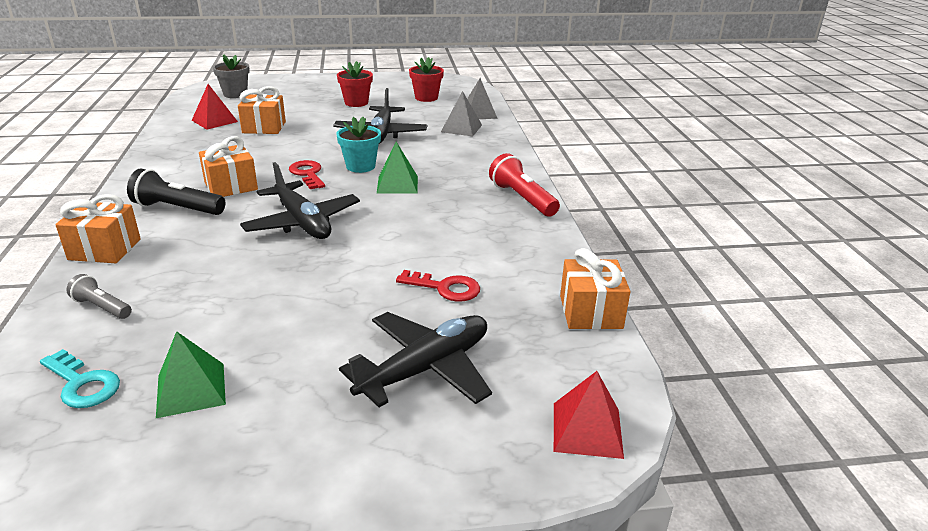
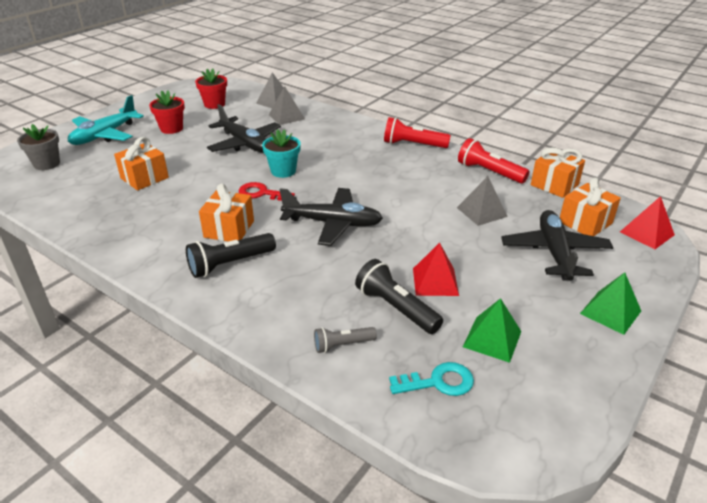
camera: 45 degrees left, 5 degrees up
(104, 249) = (250, 318): orange gift -> orange gift (585, 223)
(191, 310) = (396, 308): none -> black flashlight
(214, 121) = (87, 192): red pyramid -> red pyramid (435, 281)
(306, 90) = (105, 135): none -> turquoise plane
(397, 184) = (332, 171): green pyramid -> green pyramid (610, 312)
(445, 288) = (481, 212): red key -> grey pyramid
(542, 260) = (489, 172): none -> red flashlight

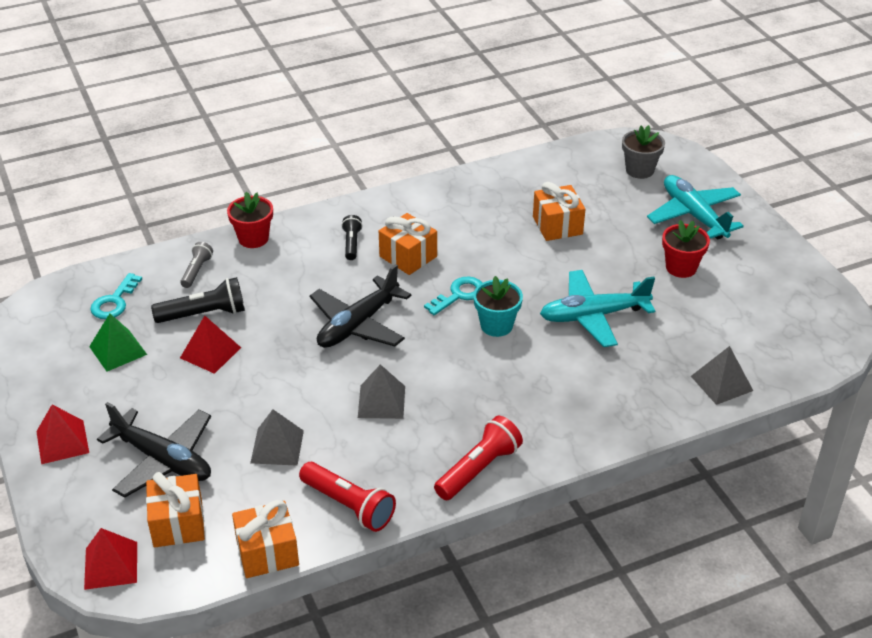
camera: 120 degrees right, 5 degrees up
(214, 104) = (745, 322): red flower pot -> red flower pot (253, 238)
(230, 264) = (351, 244): black flashlight -> black flashlight, size x0.60
(245, 144) = (593, 316): black plane -> turquoise plane
(261, 193) = (459, 295): red key -> turquoise key
(286, 116) = (657, 378): grey pyramid -> grey pyramid (381, 401)
(489, 172) = (348, 505): red flashlight -> red flashlight turned 60 degrees clockwise
(610, 312) = (62, 442): green pyramid -> red pyramid

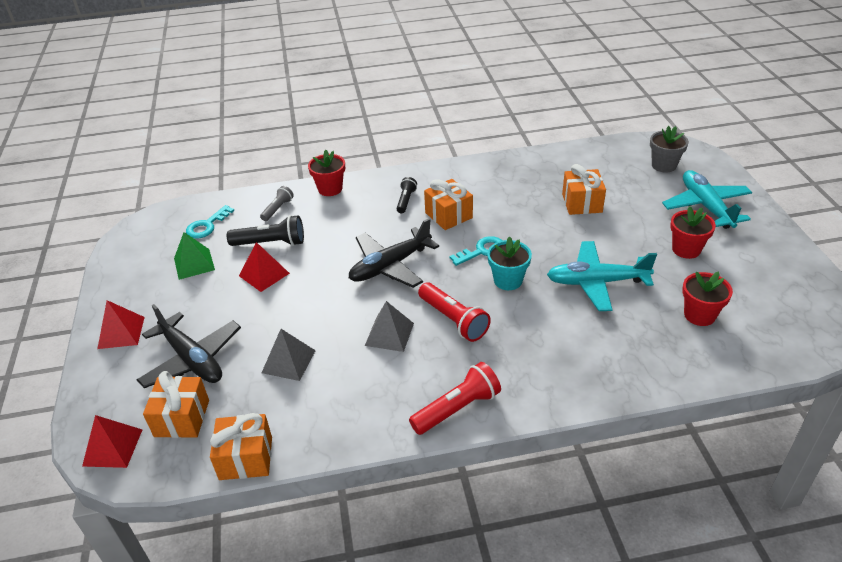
camera: 15 degrees right, 0 degrees up
(348, 505) = (331, 425): red flashlight -> red flashlight (453, 320)
(706, 338) = (699, 315): none -> red flower pot
(721, 383) = (707, 359): grey pyramid -> none

